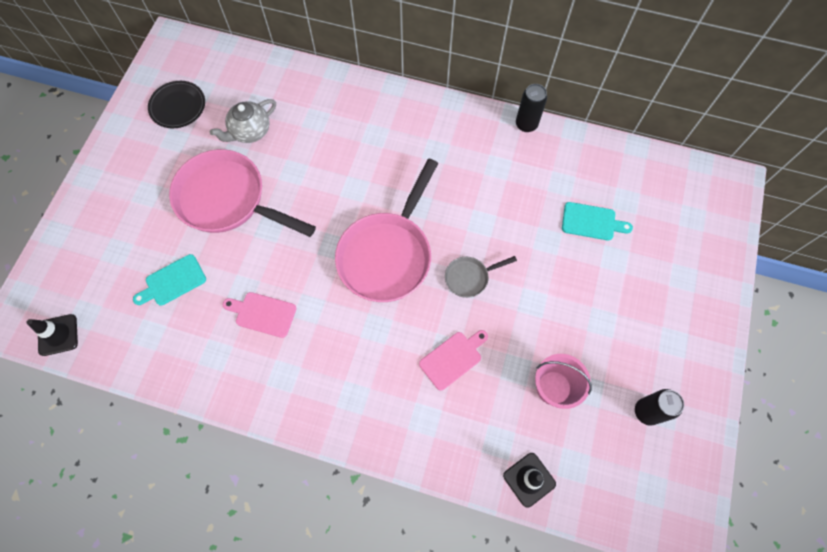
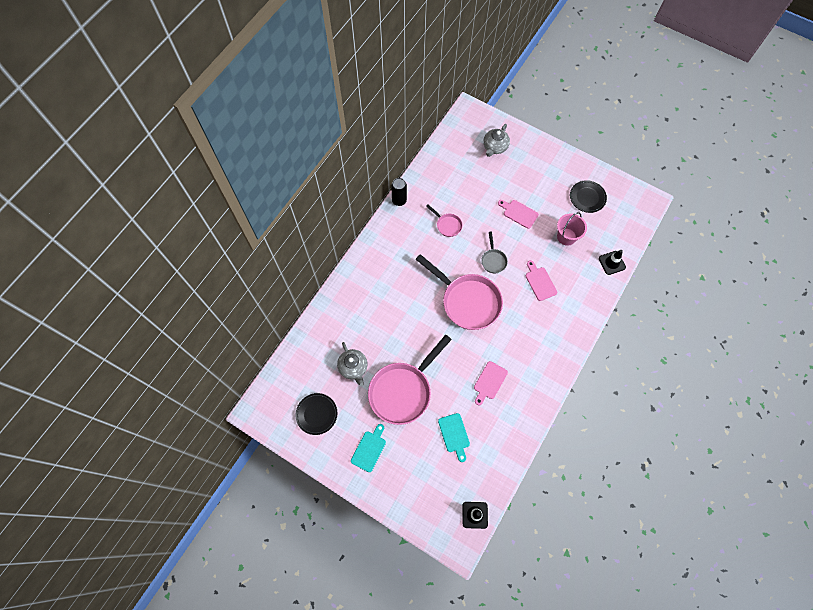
camera: 75 degrees left, 0 degrees up
(508, 198) = (447, 225): none -> pink pan
(570, 300) = (519, 213): none -> pink cutting board
(591, 222) = (474, 187): turquoise cutting board -> turquoise cutting board (369, 449)
(646, 412) = (587, 197): black can -> black plate
(680, 237) = (495, 147): none -> grey teapot

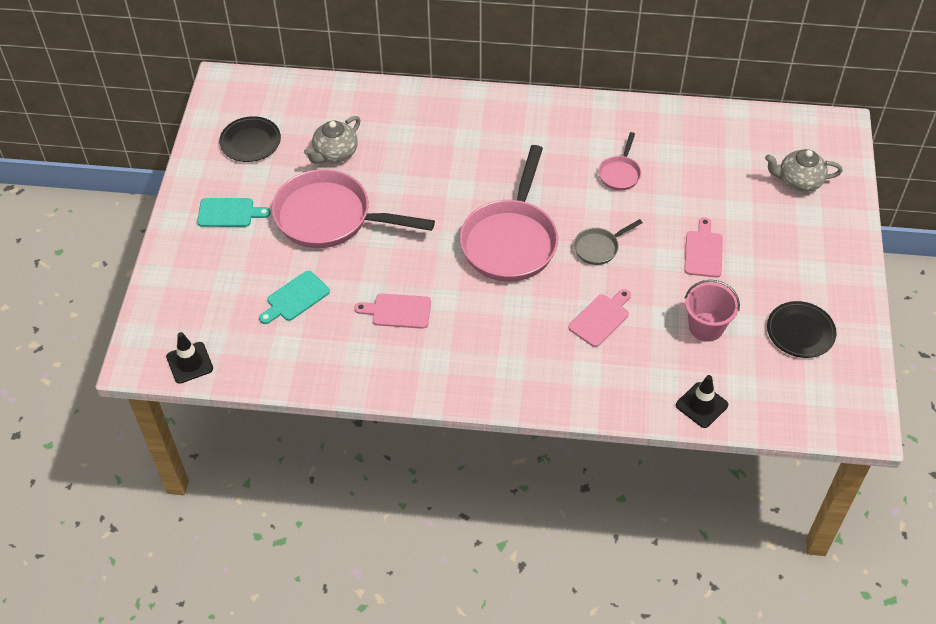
camera: 65 degrees right, 15 degrees down
(399, 200) = (620, 106): black can -> none

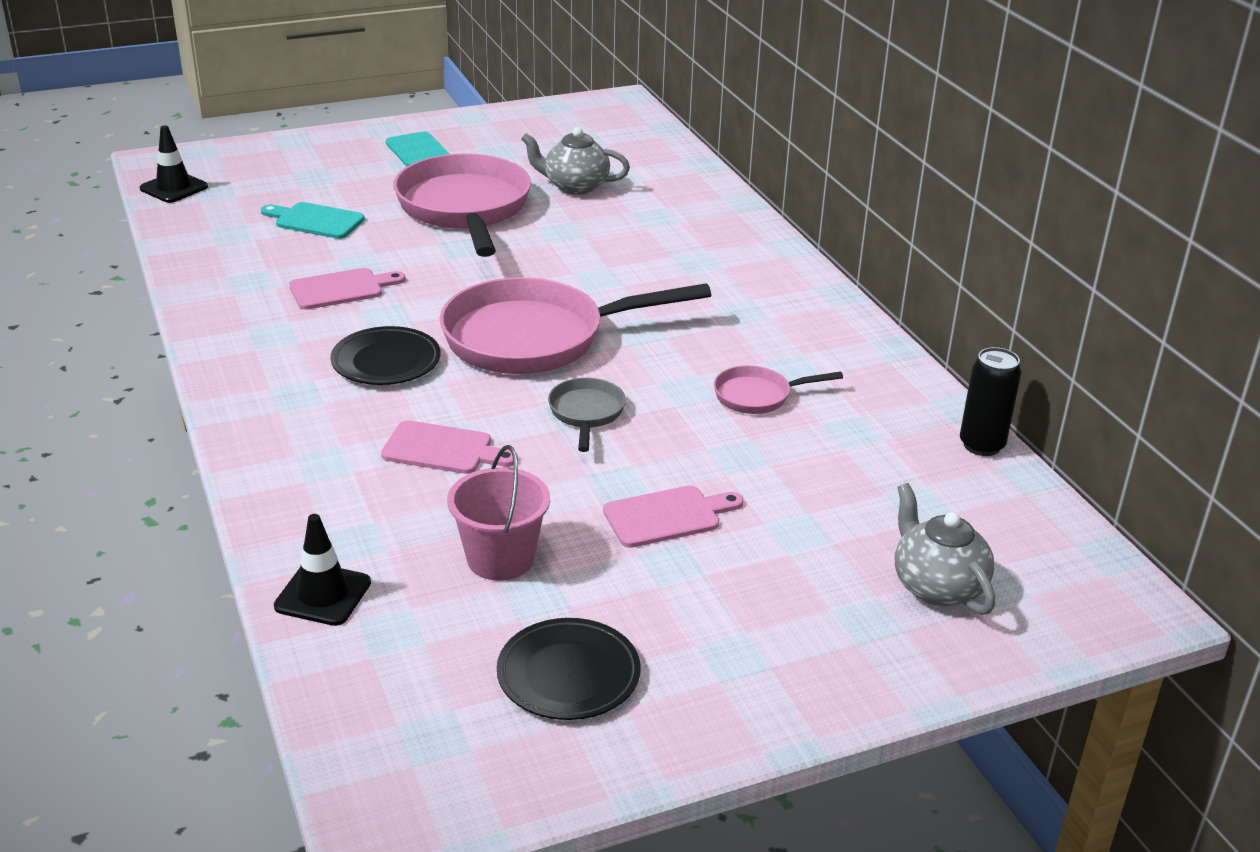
camera: 60 degrees right, 20 degrees down
(250, 142) = (543, 137): black plate -> black plate (386, 361)
(398, 311) = (341, 289): pink cutting board -> pink cutting board turned 90 degrees clockwise
(599, 248) = (586, 414): grey pan -> grey pan turned 60 degrees clockwise
(705, 113) = (981, 445): none -> black can

